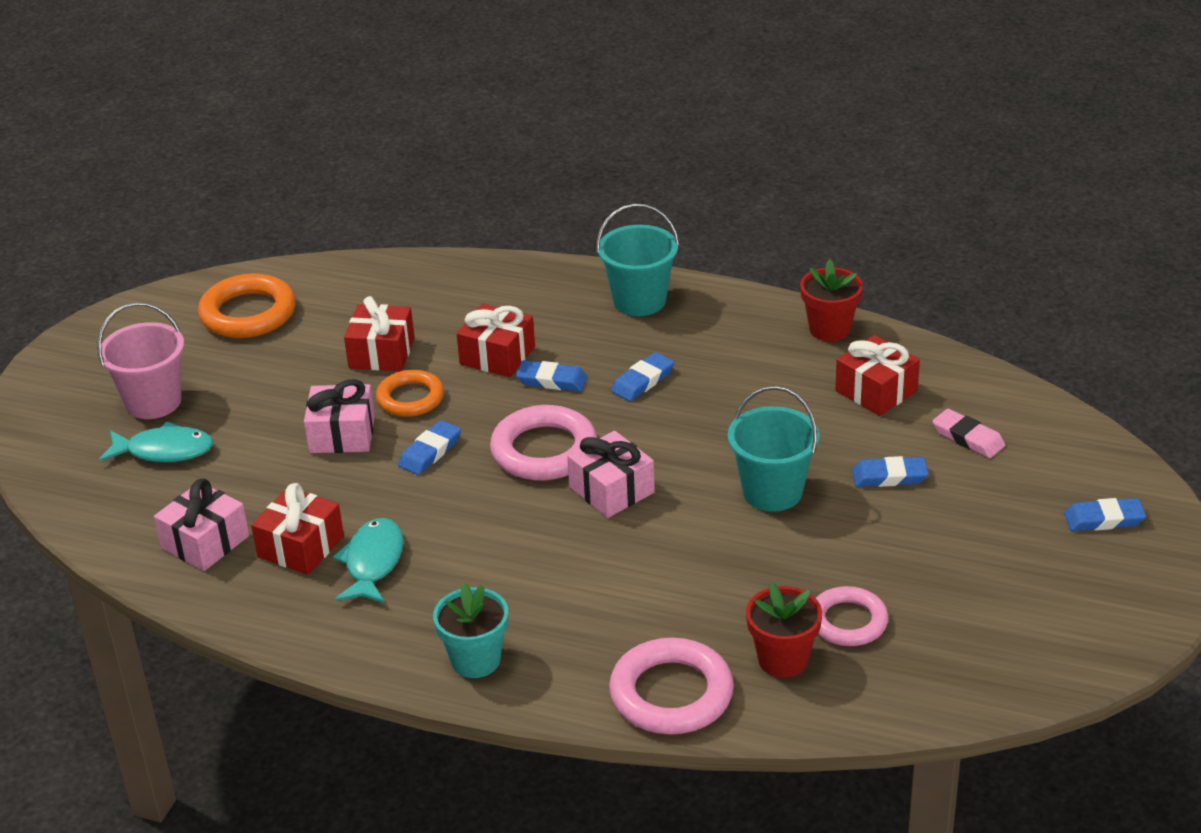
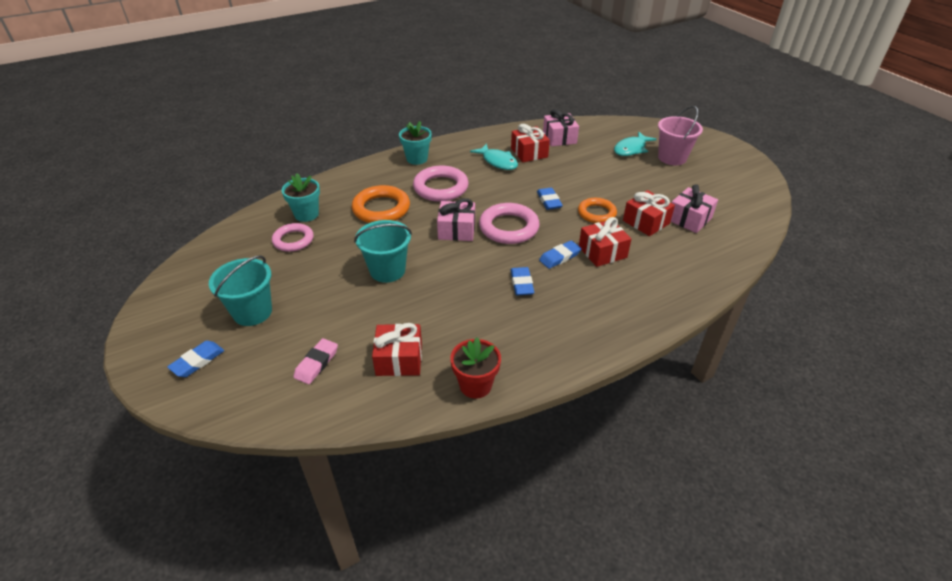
camera: 130 degrees right, 5 degrees up
(248, 313) = (727, 203): orange ring -> orange ring (381, 209)
(342, 434) = (590, 187): pink gift -> pink gift (689, 219)
(639, 301) = (599, 327): turquoise bucket -> turquoise bucket (252, 312)
(671, 694) = (336, 184): pink ring -> pink ring (441, 188)
(783, 660) = (306, 214): red flower pot -> turquoise flower pot
(889, 476) = (339, 313): blue eraser -> none
(968, 438) = (316, 363): pink eraser -> pink eraser turned 60 degrees counterclockwise

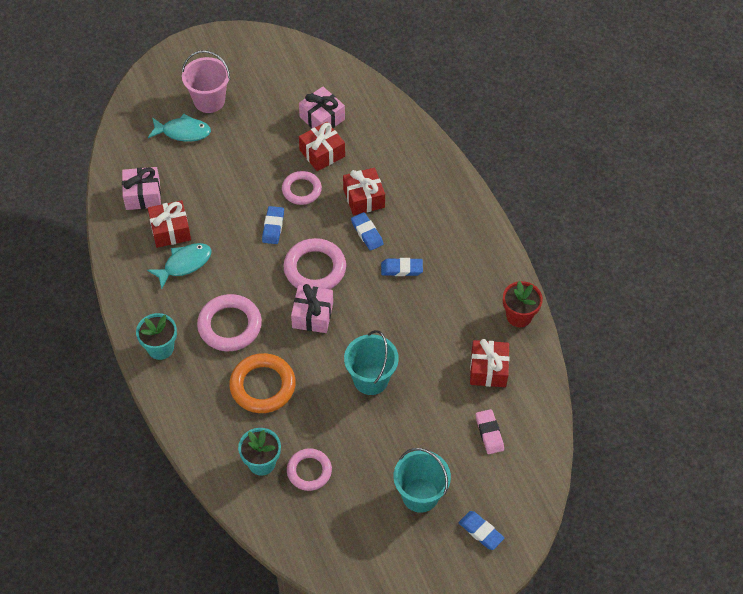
camera: 85 degrees left, 15 degrees up
(316, 363) = (489, 433): pink eraser -> pink eraser turned 45 degrees clockwise
(549, 201) = (273, 227): blue eraser -> blue eraser turned 75 degrees counterclockwise
(596, 213) = (301, 190): orange ring -> pink ring
(631, 149) = (183, 132): turquoise fish -> turquoise fish turned 45 degrees counterclockwise

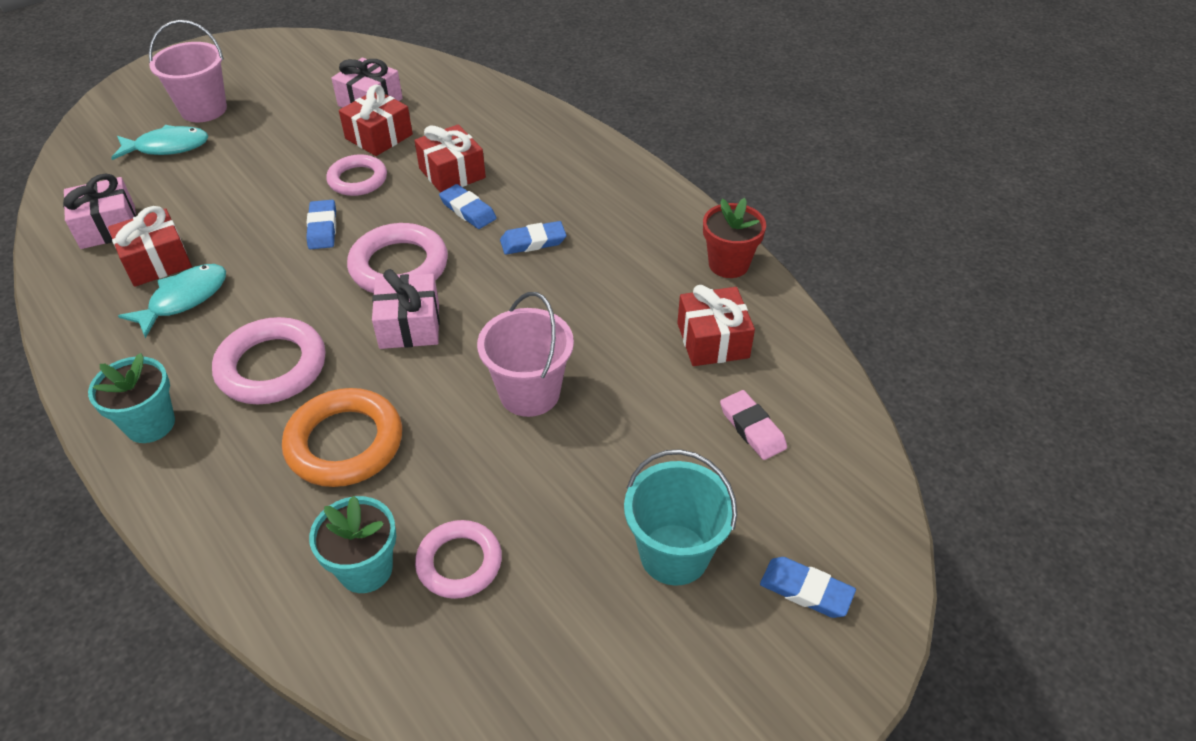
camera: 15 degrees left, 10 degrees down
(371, 379) = (529, 393): turquoise bucket -> pink bucket

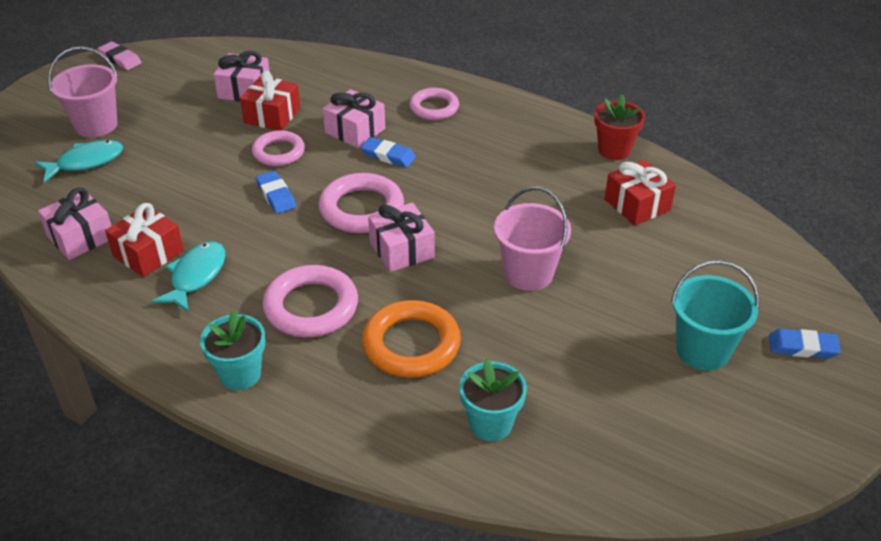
camera: 20 degrees left, 5 degrees down
(452, 173) = (355, 131): red gift -> pink gift
(459, 563) = (556, 399): pink ring -> pink ring (434, 108)
(533, 241) = (456, 167): blue eraser -> none
(752, 428) = (702, 256): pink eraser -> pink eraser (120, 59)

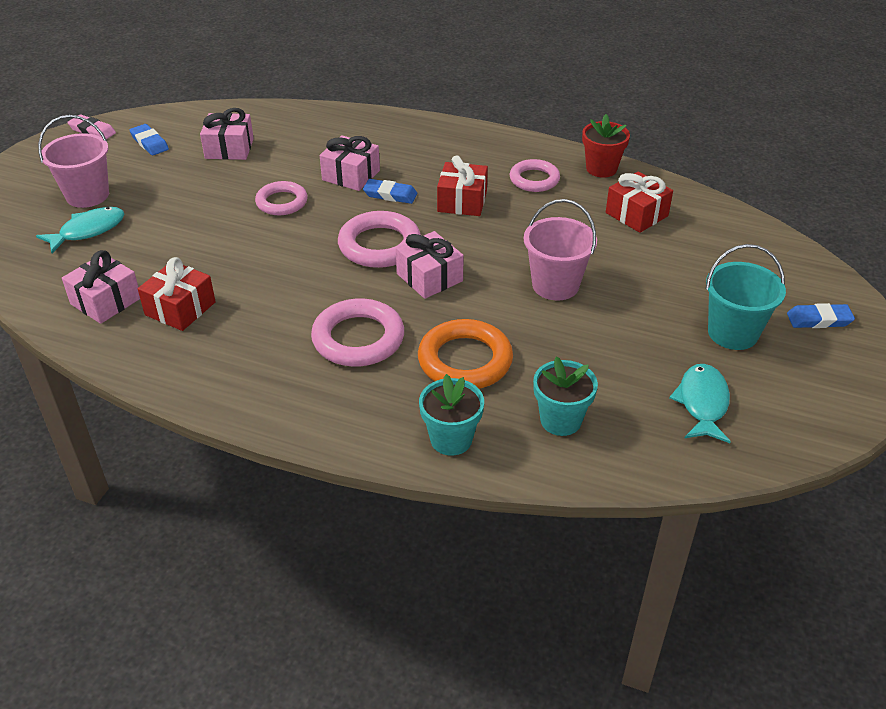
camera: 10 degrees left, 0 degrees up
(196, 276) = (235, 324): turquoise fish -> turquoise fish (702, 403)
(240, 374) = (308, 407): turquoise flower pot -> turquoise flower pot (451, 439)
(272, 115) = (264, 169): red gift -> red gift (462, 201)
(276, 195) = (291, 242): blue eraser -> blue eraser (149, 143)
(434, 108) = (421, 147): pink ring -> pink ring (534, 179)

